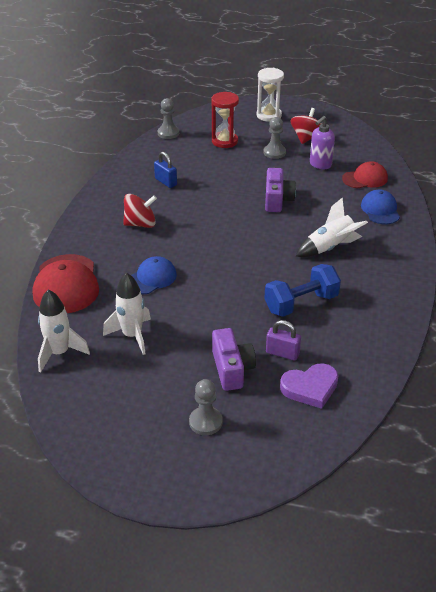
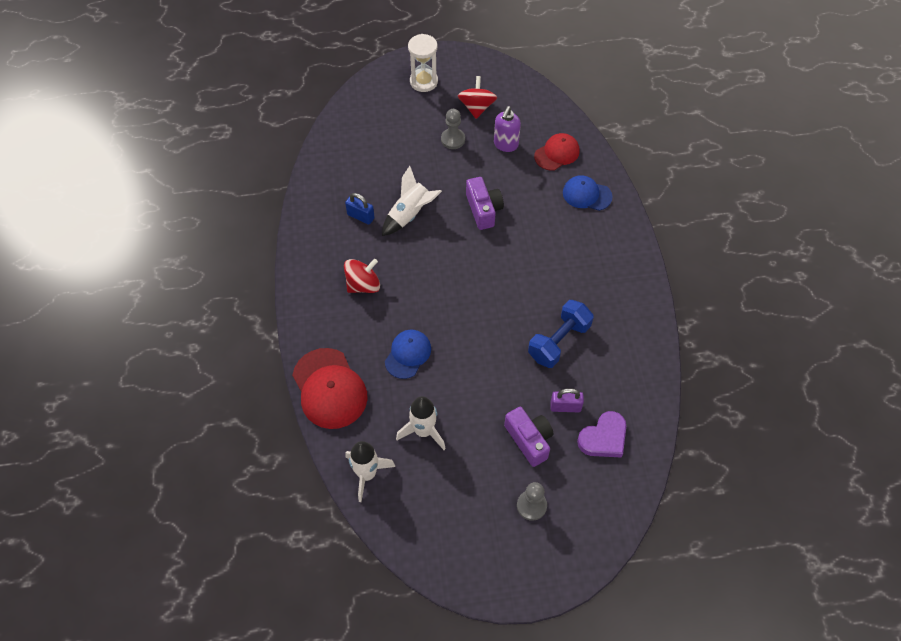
camera: 20 degrees left, 20 degrees up
(168, 133) = (329, 140): grey pawn -> none
(224, 141) = (394, 136): red hourglass -> none
(330, 248) = (558, 261): white rocket -> white rocket (410, 214)
(380, 210) = (586, 194): blue cap -> blue cap turned 45 degrees counterclockwise

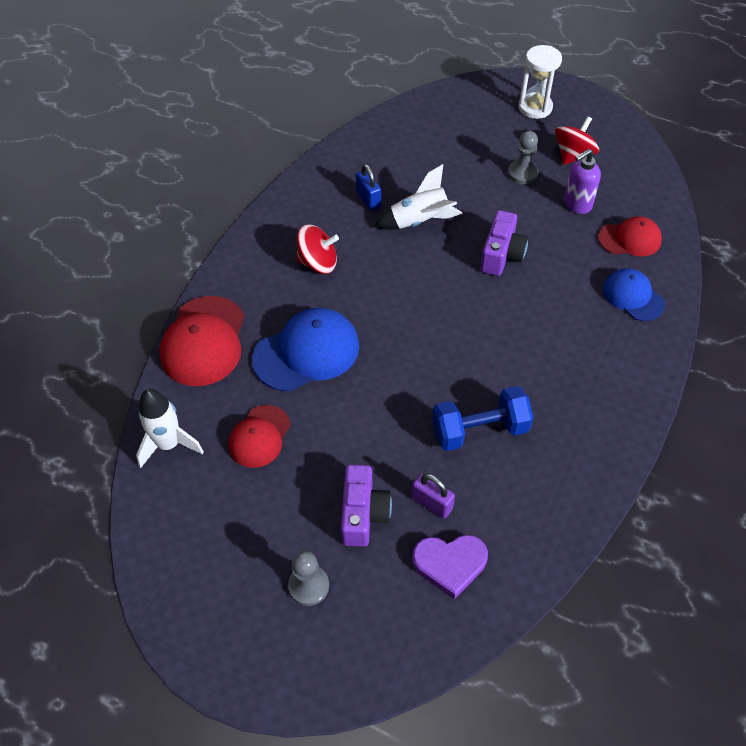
camera: 35 degrees right, 5 degrees down
(408, 354) = (307, 352): blue cap -> blue cap, size x1.61
(423, 431) = (259, 436): white rocket -> red cap

